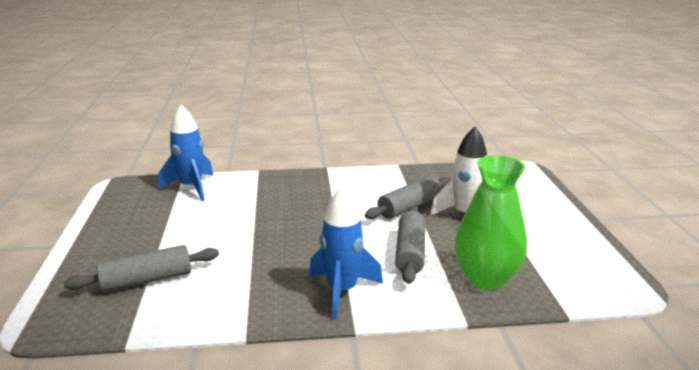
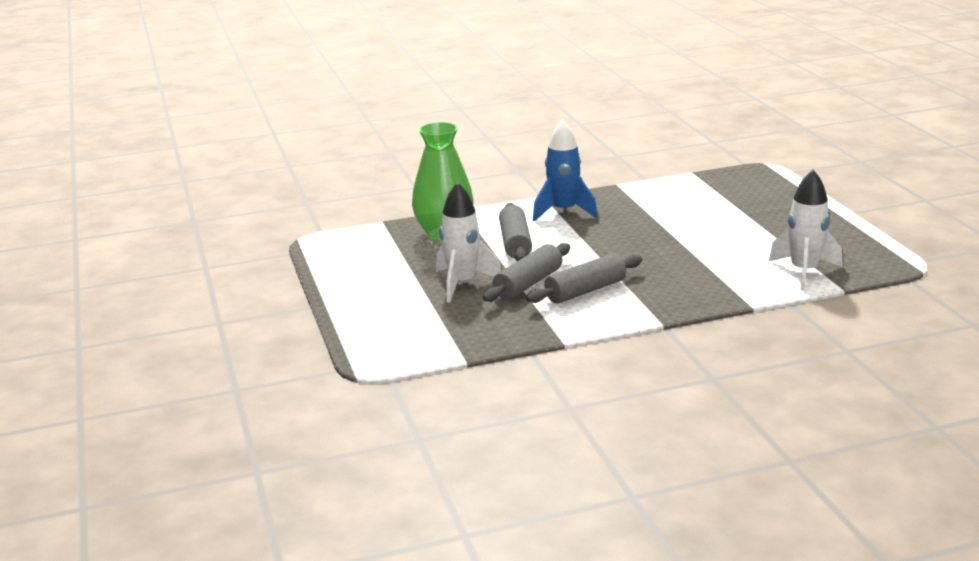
camera: 170 degrees right, 0 degrees up
(146, 280) = (727, 198): grey rolling pin -> grey rolling pin (585, 291)
(191, 187) = (804, 272): blue rocket -> white rocket

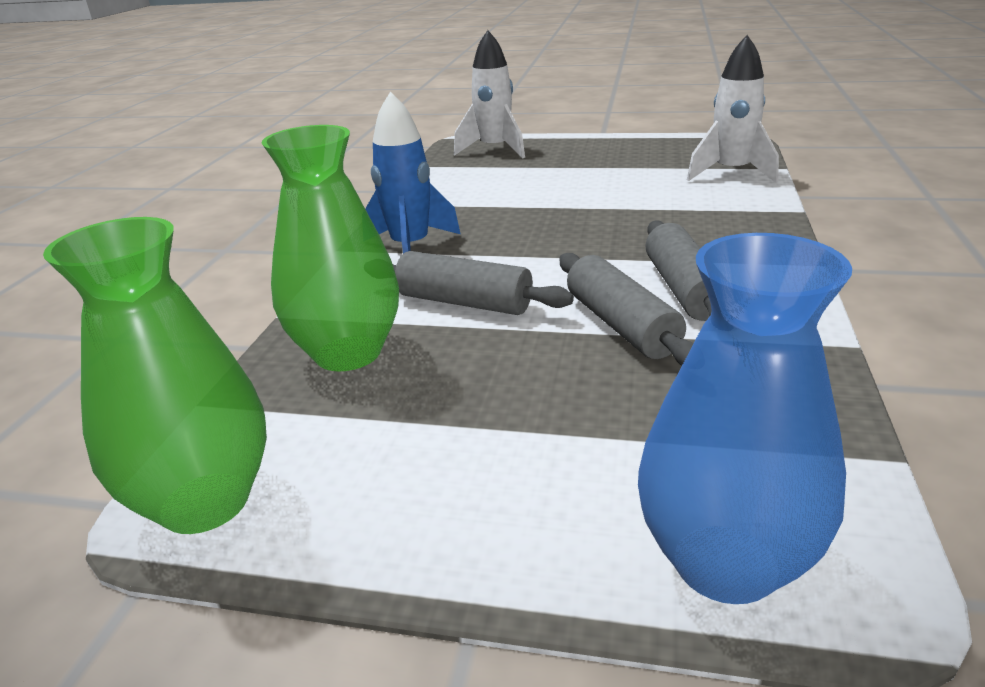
camera: 60 degrees left, 5 degrees up
(331, 245) = (205, 502): none -> green vase
(373, 335) = (725, 562): none -> blue vase
(462, 284) = (566, 383): white rocket -> white rocket (495, 150)

